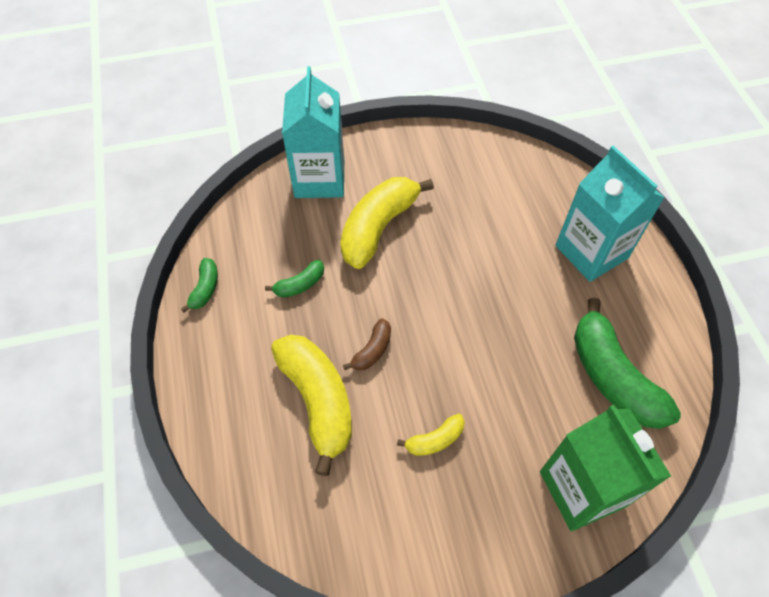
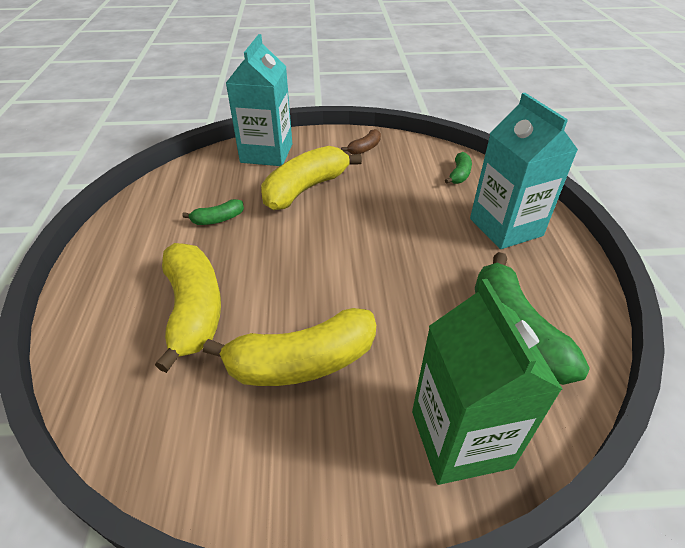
camera: 10 degrees right, 15 degrees down
(205, 289) = (132, 212): green banana -> green banana (459, 174)
(372, 350) = (265, 276): brown banana -> brown banana (364, 148)
(435, 440) = (302, 362): yellow banana -> yellow banana, size x2.12

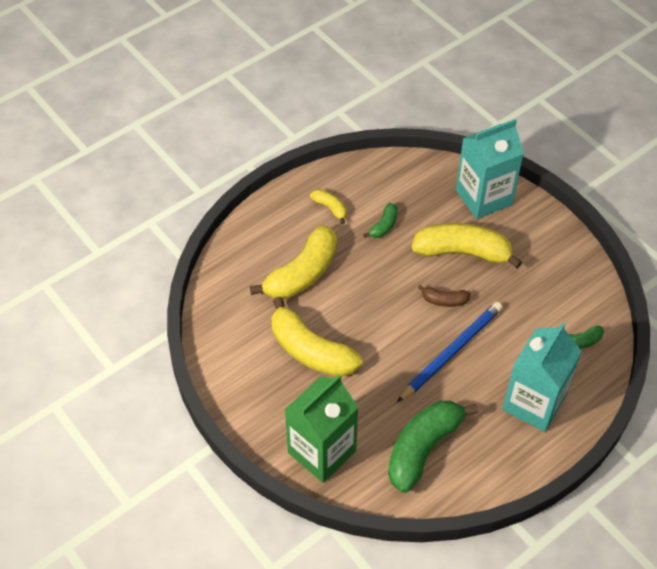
camera: 55 degrees right, 10 degrees up
(149, 243) = (330, 208): none -> yellow banana
(218, 219) = (384, 226): green banana -> green banana turned 90 degrees counterclockwise
(364, 148) = (554, 257): brown banana -> brown banana (444, 300)
(406, 249) = (451, 352): none -> blue pencil

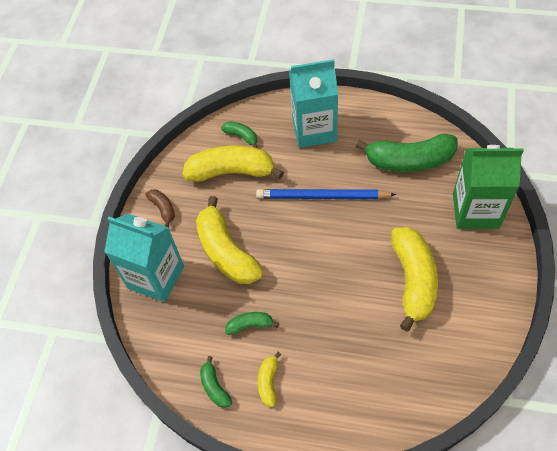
camera: 125 degrees left, 5 degrees up
(302, 274) = (354, 345): yellow banana -> yellow banana (232, 171)
(359, 178) = (215, 387): none -> green banana
(444, 300) = (283, 231): brown banana -> brown banana (163, 209)

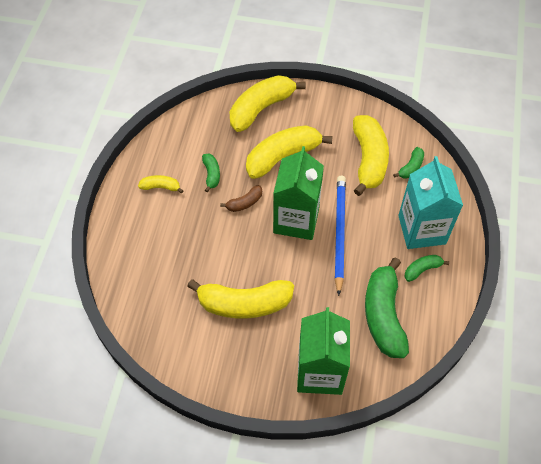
camera: 85 degrees right, 0 degrees up
(156, 277) = (261, 108): turquoise carton -> yellow banana
(163, 209) = (328, 110): brown banana -> brown banana (244, 203)
(215, 387) = (161, 151): green banana -> green banana (422, 269)
(308, 235) = (296, 220): none -> green carton

